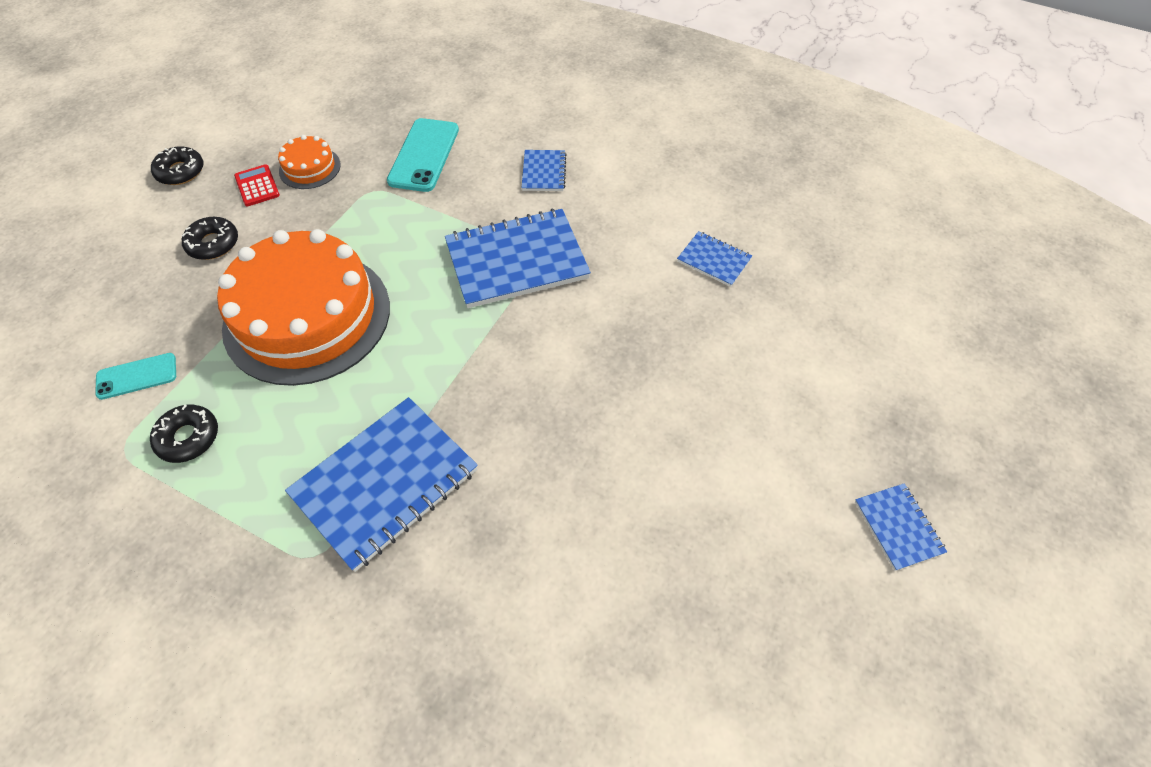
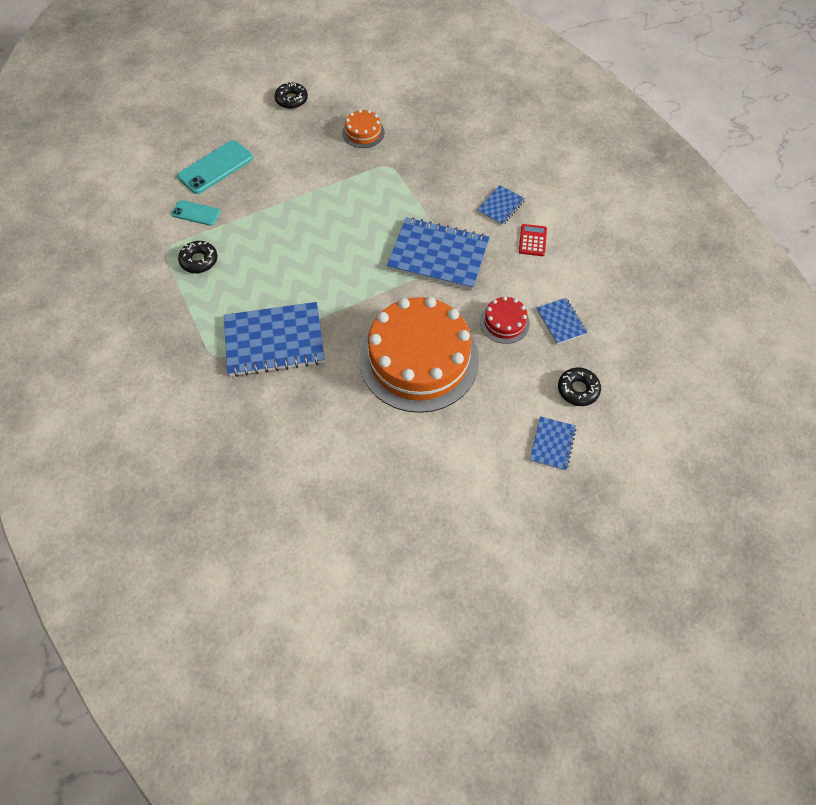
camera: 35 degrees right, 5 degrees up
(213, 244) = (280, 155): black donut -> black donut (578, 389)
(257, 186) = (326, 130): red calculator -> red calculator (532, 240)
(307, 316) = (299, 226): orange cake -> orange cake (419, 359)
(424, 155) = (435, 157): turquoise phone -> turquoise phone (215, 167)
(655, 294) = (504, 322): none -> red cake
(898, 527) = (529, 539): blue notebook -> blue notebook (552, 444)

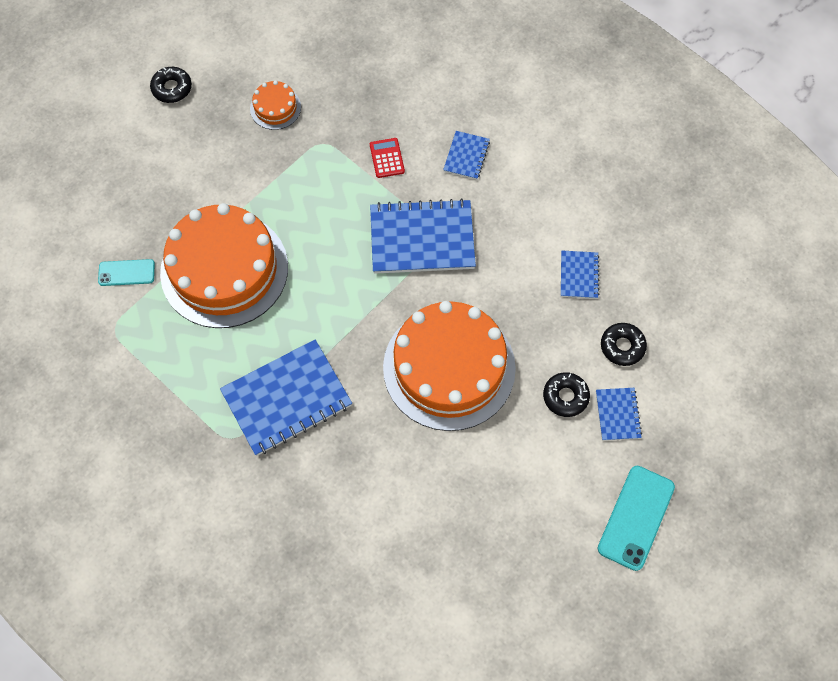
camera: 20 degrees left, 5 degrees up
(199, 261) = (158, 331): black donut -> black donut (565, 397)
(215, 167) = (122, 206): turquoise phone -> turquoise phone (636, 517)
(271, 232) = (224, 269): none -> orange cake
(504, 322) = (521, 295): red cake -> none
(532, 240) = (515, 188): red calculator -> red calculator (387, 158)
(561, 322) = (579, 275): blue notebook -> blue notebook turned 45 degrees clockwise

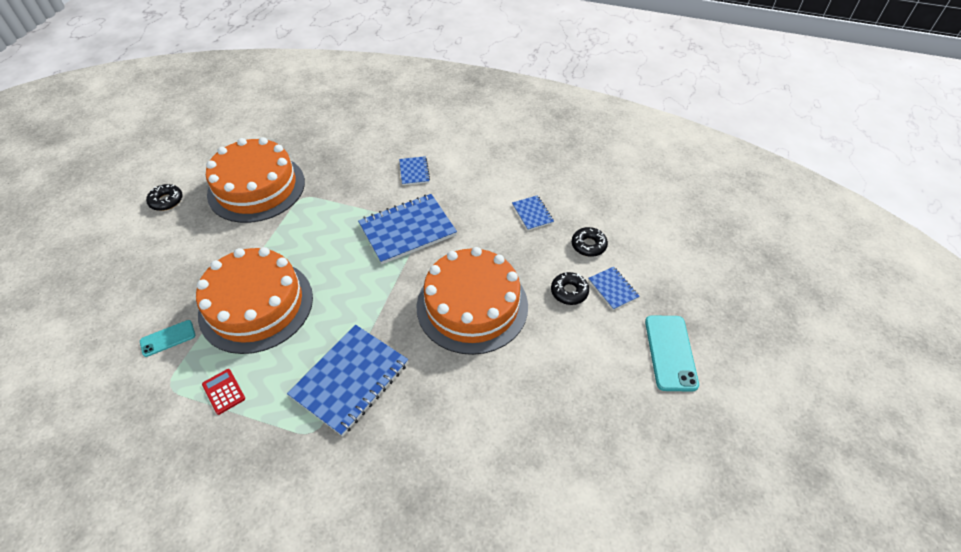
camera: 25 degrees left, 15 degrees down
(275, 108) = (256, 187): orange cake -> orange cake, size x2.33
(387, 158) = (356, 191): red calculator -> red calculator (224, 391)

